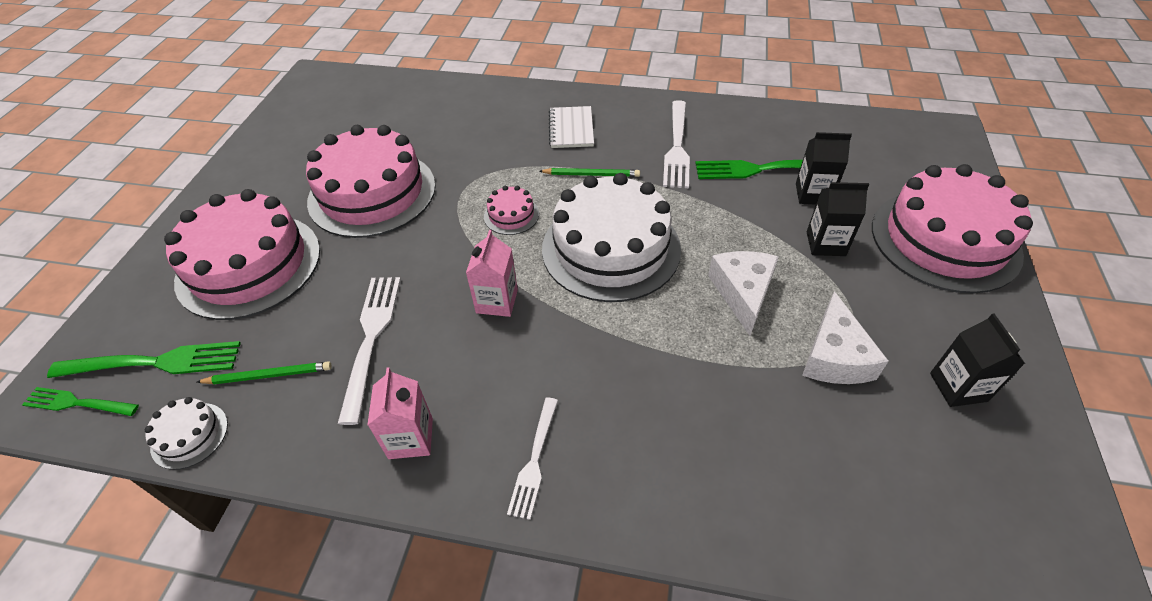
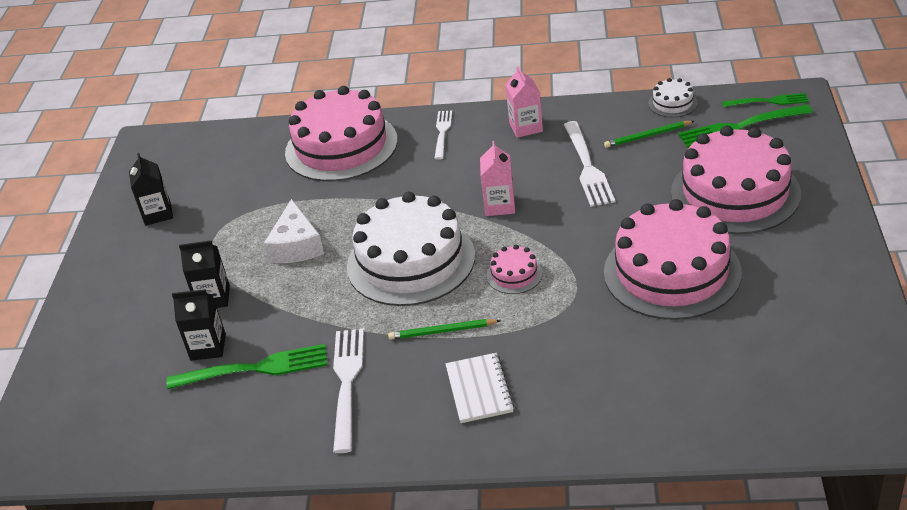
camera: 175 degrees right, 10 degrees down
(834, 356) = (236, 216): white cheese -> none
(944, 240) = (103, 320): pink cake -> pink cake (341, 146)

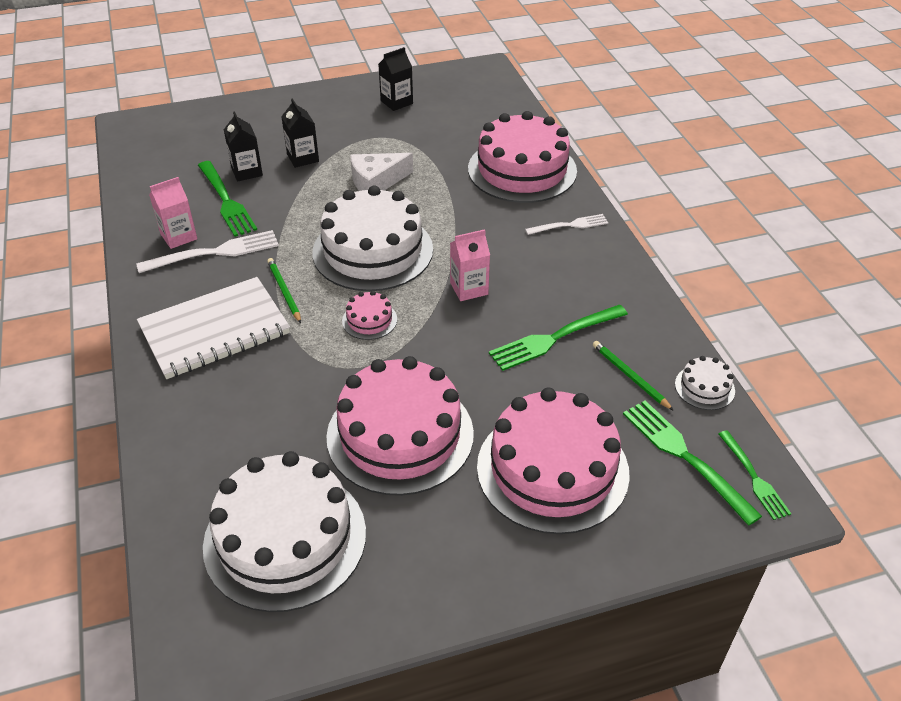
camera: 65 degrees right, 5 degrees up
(479, 389) = (215, 330): white notebook -> white notebook, size x1.81
(526, 127) = (604, 279): pink carton -> pink carton (179, 236)
(587, 167) = (554, 338): white fork -> green fork
(772, 356) = (285, 538): none -> white cake

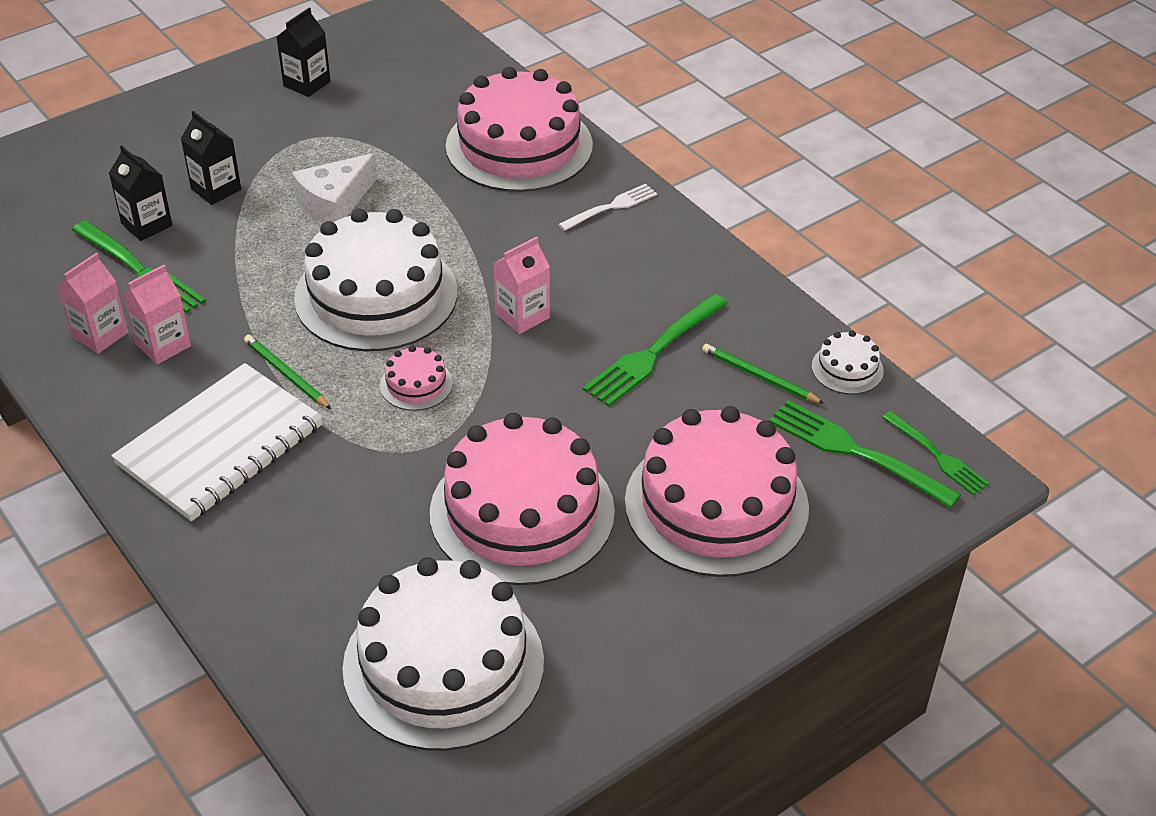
camera: 20 degrees left, 0 degrees up
(214, 253) = (163, 345): white fork -> pink carton

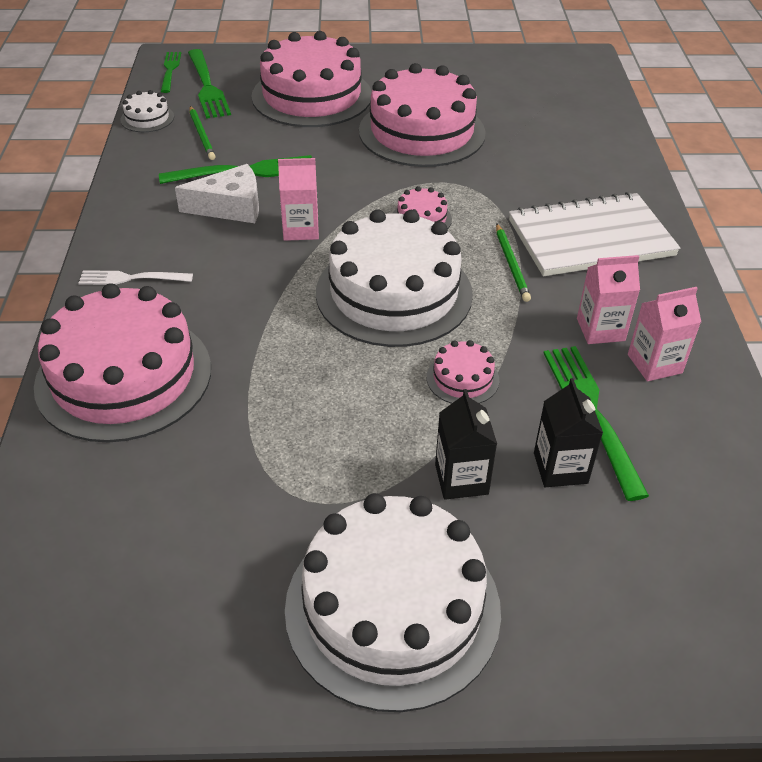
camera: 145 degrees left, 0 degrees up
(261, 252) = (462, 378): none -> pink cake
(307, 84) = (241, 600): black carton -> none
(335, 201) = (353, 401): white cheese -> white cheese (231, 207)
(443, 664) = (524, 95): white cake -> white cake (392, 608)

